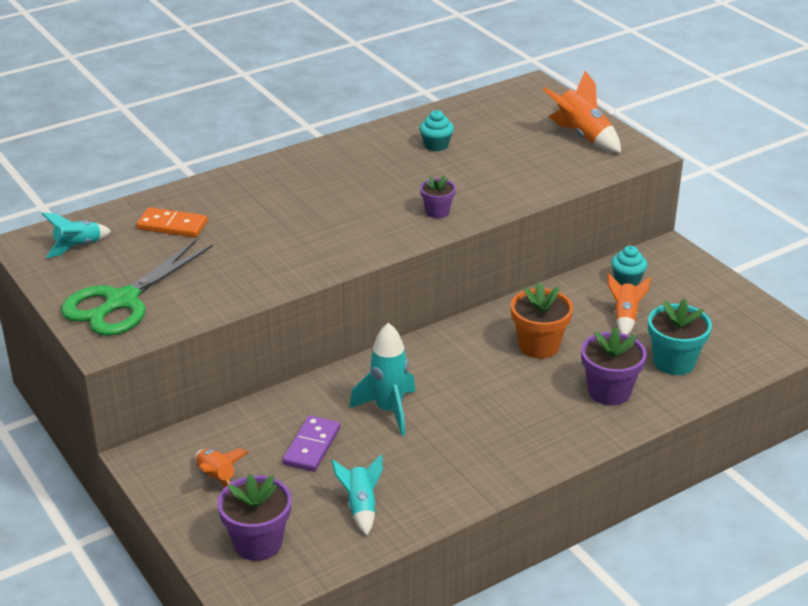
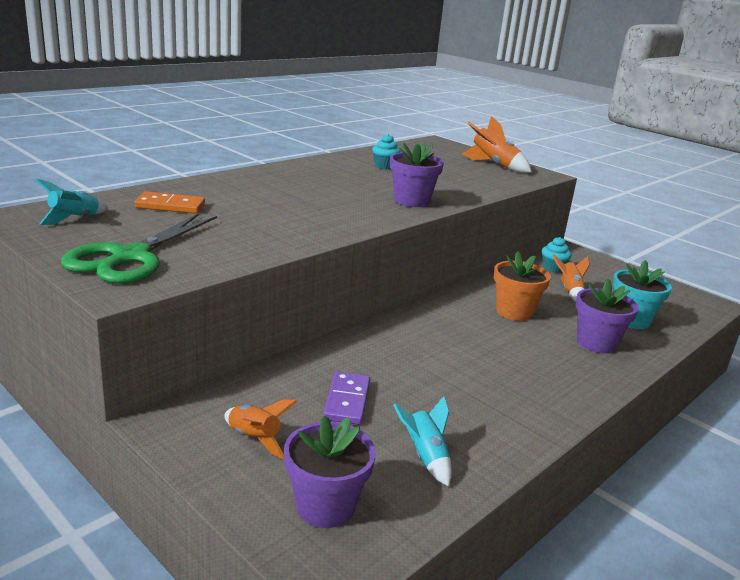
camera: 15 degrees left, 10 degrees down
(389, 410) = (410, 366): turquoise rocket -> none
(437, 212) = (411, 201): purple flower pot -> purple flower pot, size x1.69

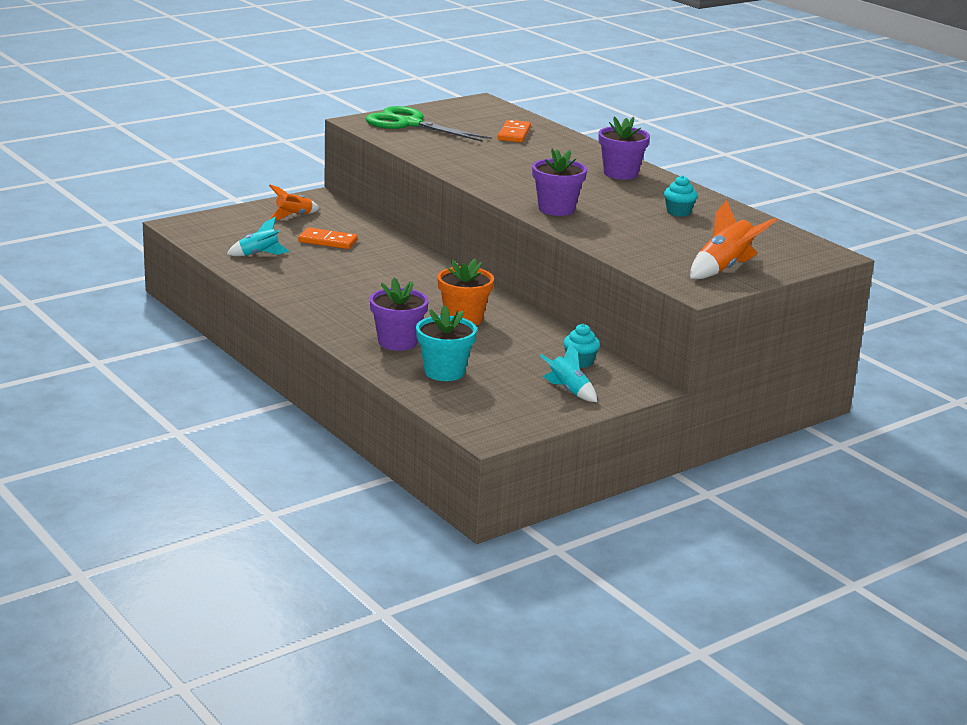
camera: 100 degrees right, 0 degrees up
(74, 219) = (479, 112): turquoise rocket -> turquoise rocket (568, 390)
(325, 506) = (227, 227): purple flower pot -> purple flower pot (620, 173)
(347, 401) = (328, 241): purple domino -> orange domino
(569, 291) = (514, 356): orange rocket -> none

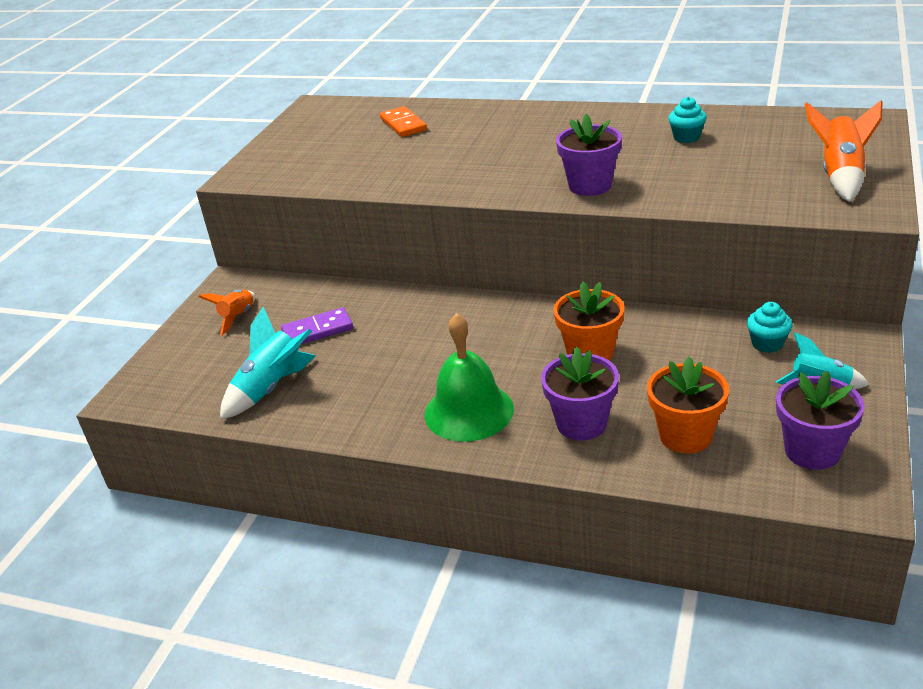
camera: 30 degrees left, 10 degrees up
(259, 254) = (272, 388): turquoise rocket -> turquoise rocket, size x1.51
(328, 241) = (317, 330): orange domino -> purple domino
(346, 310) = (469, 411): none -> green bell
(409, 124) = (291, 158): green scissors -> none
(444, 372) = (685, 436): turquoise flower pot -> orange flower pot
(620, 173) = (565, 122): purple flower pot -> purple flower pot (812, 451)

